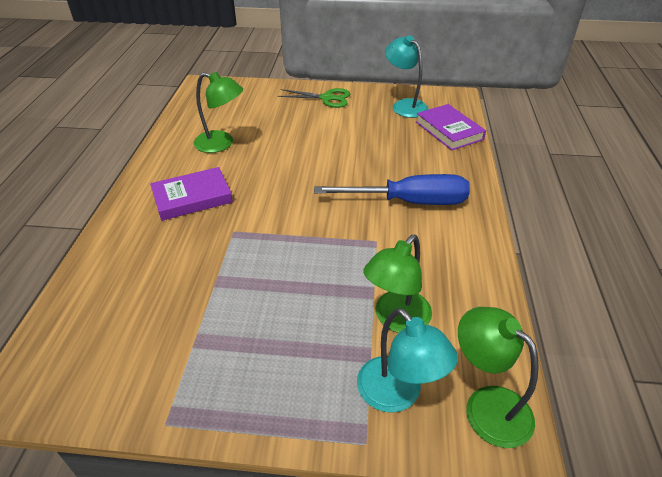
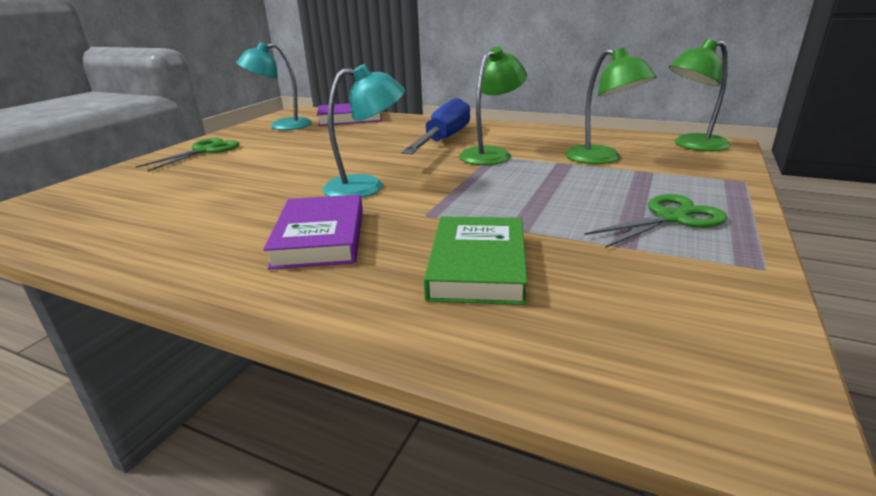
camera: 70 degrees left, 15 degrees down
(160, 270) = (477, 266): none -> green book
(221, 144) = (206, 212): green lamp -> green lamp (491, 154)
(250, 370) = (670, 218): none -> green scissors
(397, 395) = (689, 167): turquoise lamp -> turquoise lamp (367, 186)

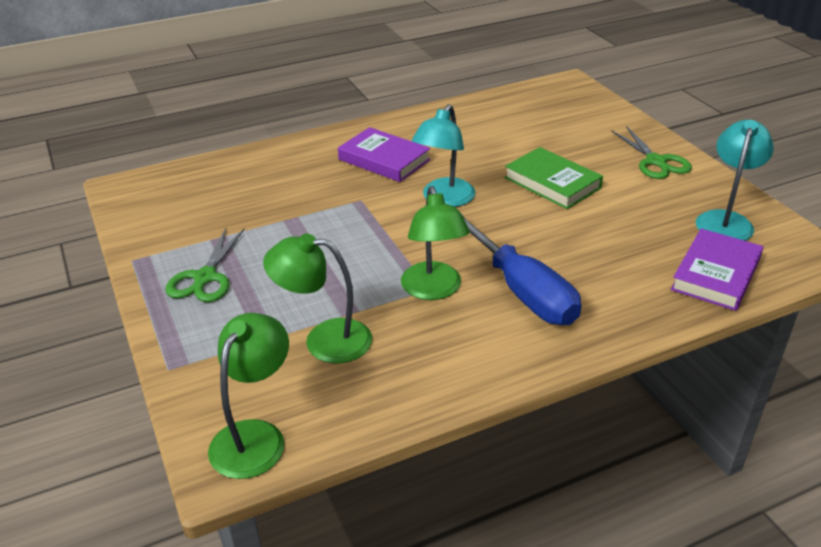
camera: 130 degrees right, 10 degrees up
(477, 266) = (280, 187): green book -> green book (552, 183)

